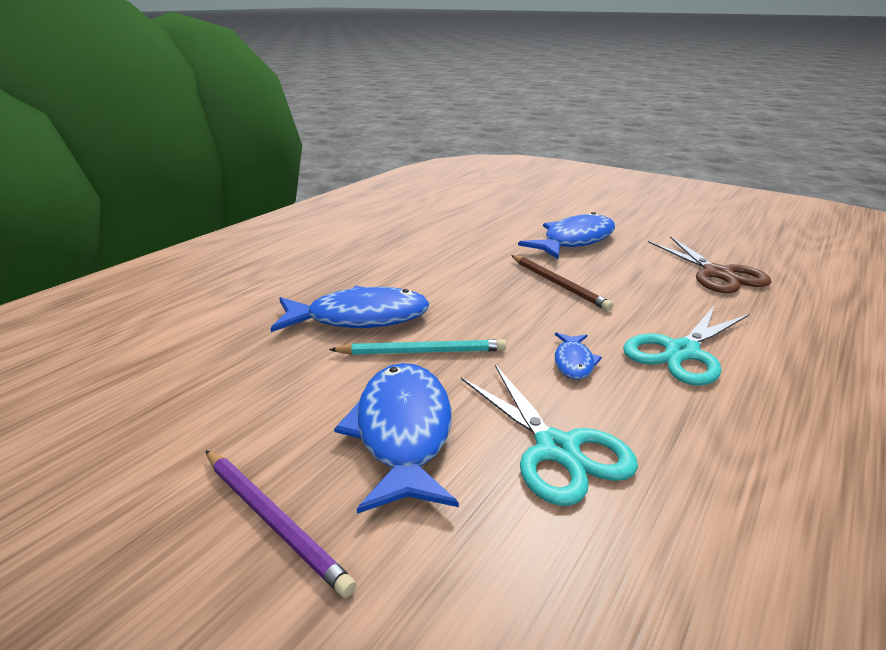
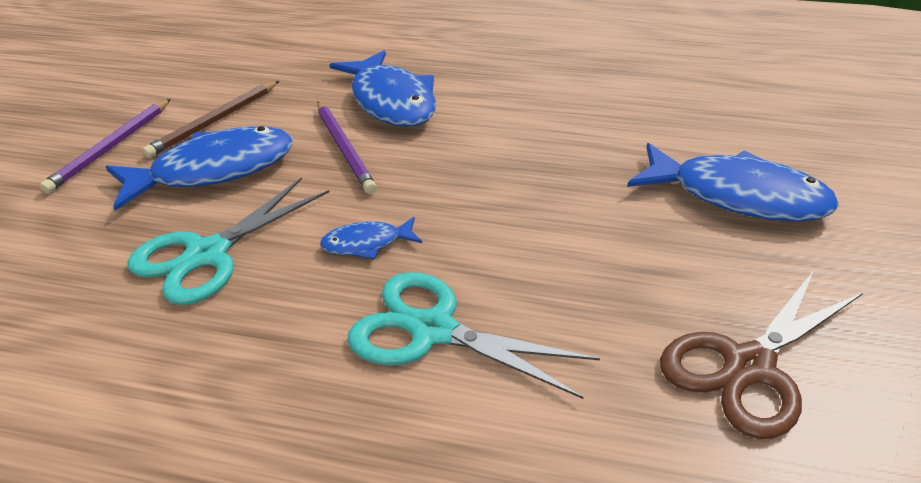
camera: 70 degrees right, 10 degrees up
(422, 352) = (344, 149): turquoise pencil -> purple pencil
(558, 284) = (564, 205): brown pencil -> brown pencil (215, 121)

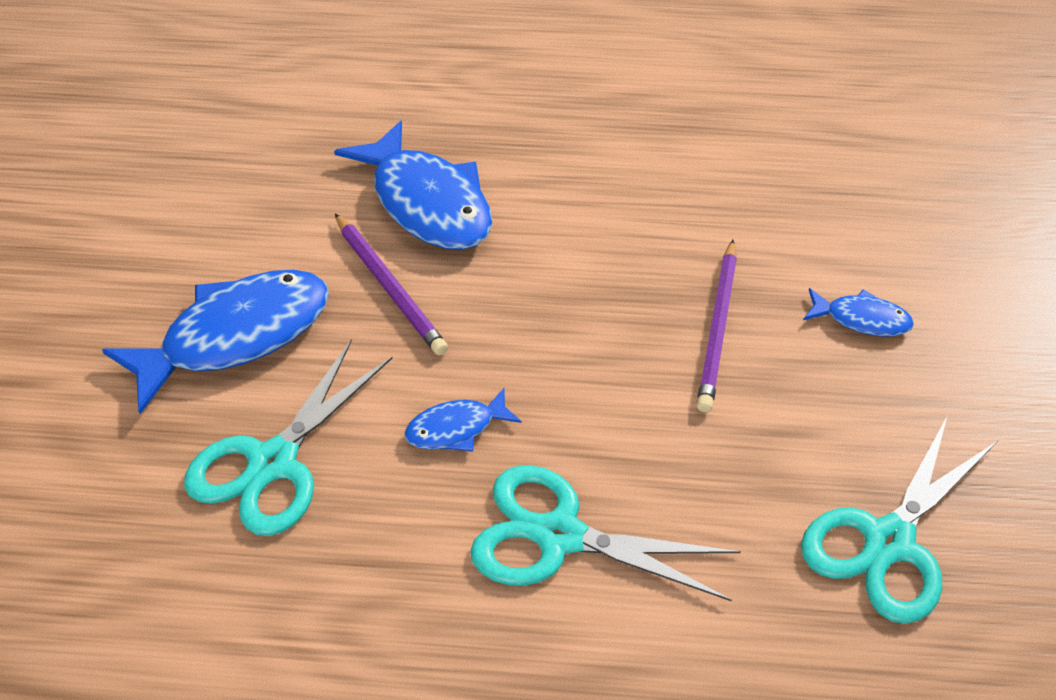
camera: 10 degrees left, 10 degrees up
(111, 147) = (87, 310): purple pencil -> purple pencil (718, 328)
(215, 121) = (208, 255): brown pencil -> none
(738, 196) = (861, 319): blue fish -> blue fish, size x0.48
(748, 367) = (888, 543): brown scissors -> turquoise scissors

